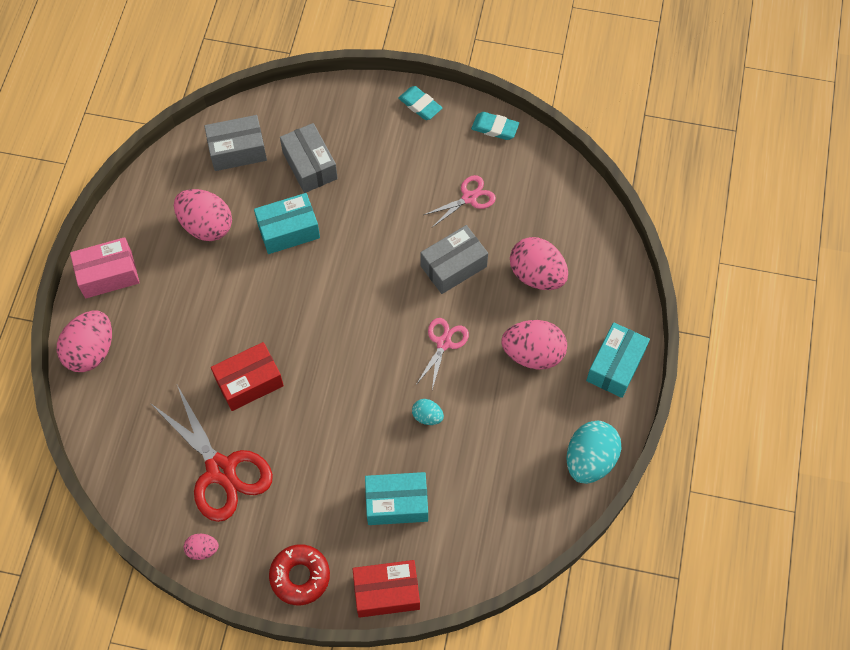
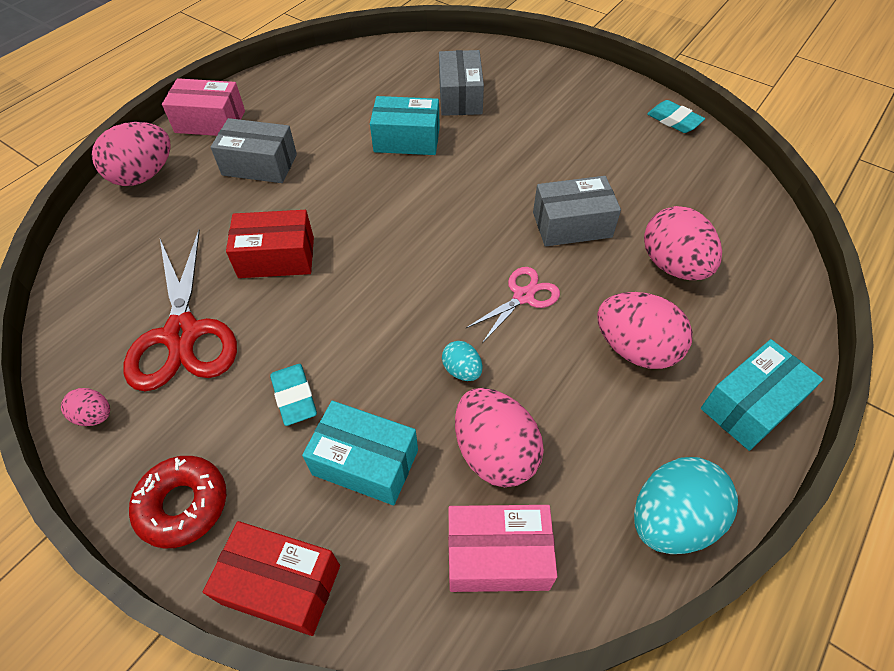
camera: 25 degrees right, 10 degrees down
(206, 225) = (329, 112): pink egg -> pink egg (495, 452)
(237, 150) = (397, 68): grey box -> grey box (259, 164)
(420, 105) = (599, 82): turquoise eraser -> turquoise eraser (294, 396)
(469, 197) = (619, 169): pink scissors -> none
(500, 523) = (497, 556): none -> pink box

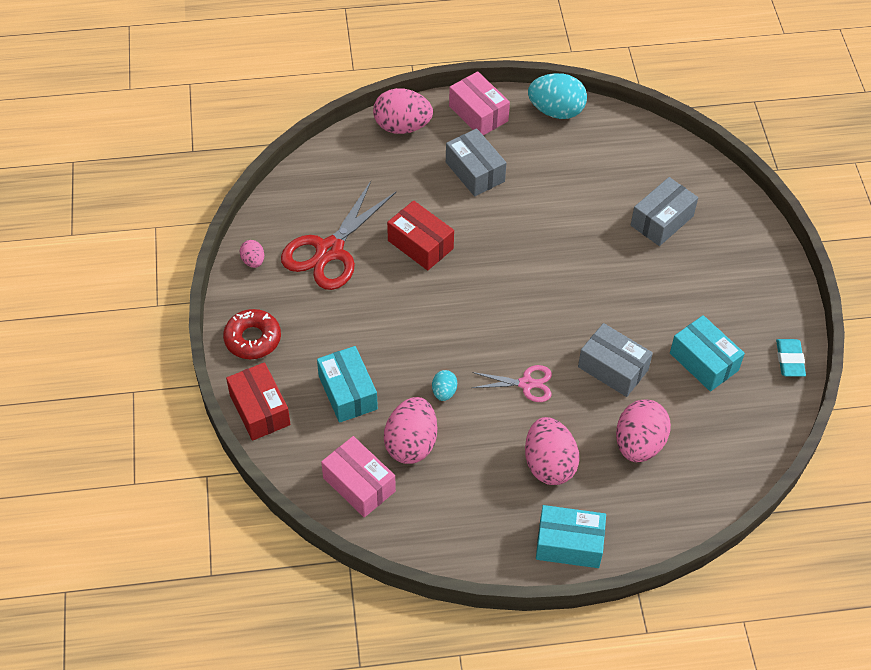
camera: 45 degrees right, 0 degrees up
(294, 396) = (349, 332): turquoise eraser -> none
(407, 140) = (585, 226): turquoise box -> turquoise box (703, 362)
(671, 519) = (455, 546): turquoise egg -> turquoise egg (556, 111)

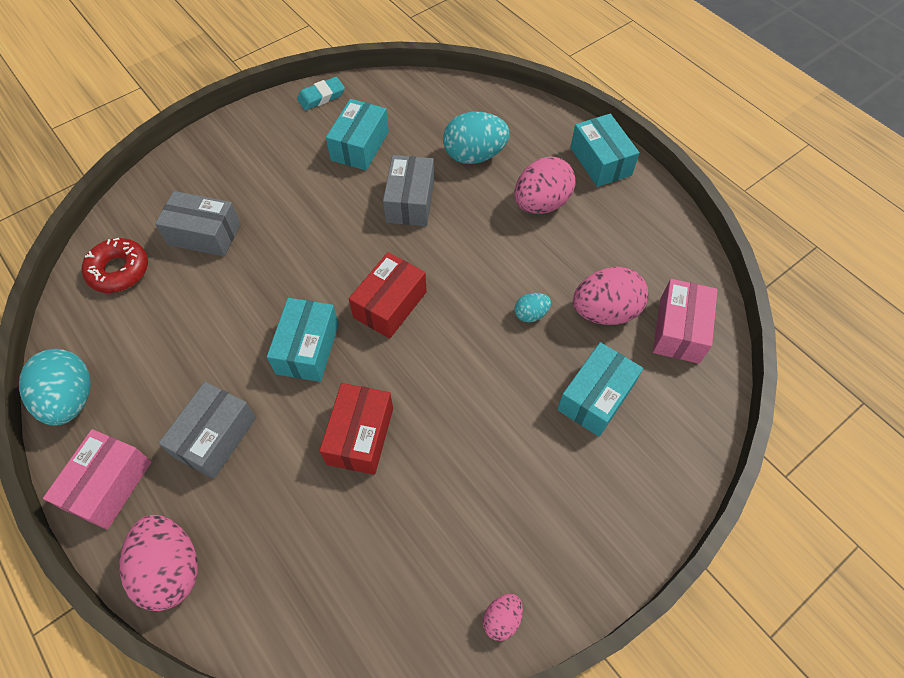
camera: 120 degrees left, 5 degrees up
(252, 339) = (606, 539): red donut -> red donut (119, 270)
(259, 410) = (681, 470): red box -> red box (390, 305)
(329, 251) = (429, 532): red scissors -> none
(510, 243) = (307, 348): none -> turquoise box
(526, 383) = (472, 255): pink scissors -> none
(639, 444) = (474, 155): pink egg -> turquoise egg

